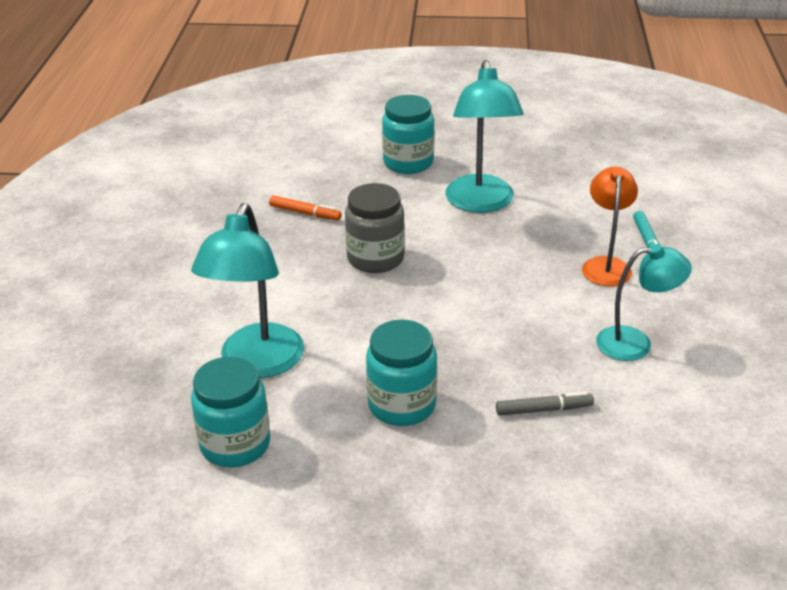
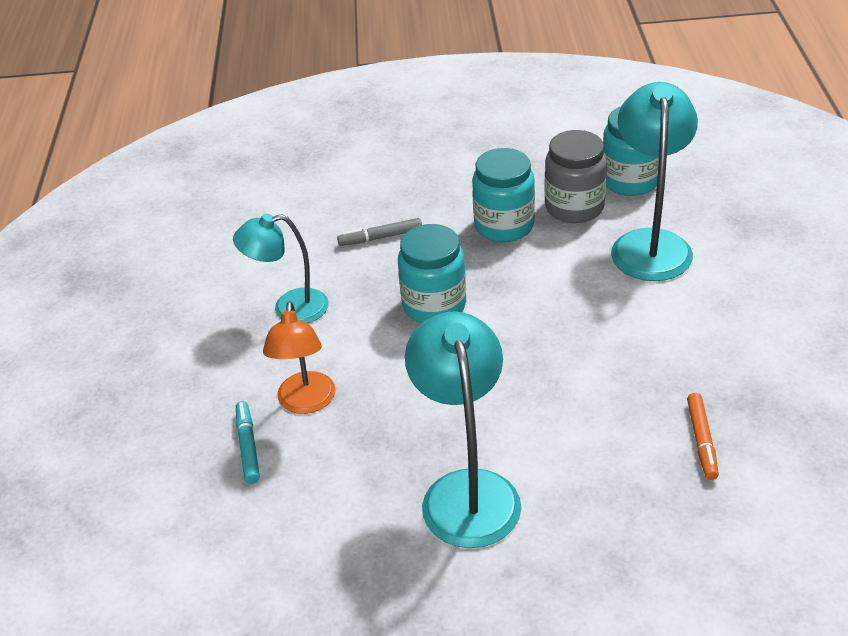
camera: 175 degrees right, 5 degrees up
(305, 213) = (702, 440): orange marker -> orange marker turned 105 degrees counterclockwise
(375, 258) = (581, 378): grey jar -> grey jar (574, 207)
(408, 162) = (593, 570): turquoise jar -> turquoise jar (434, 305)

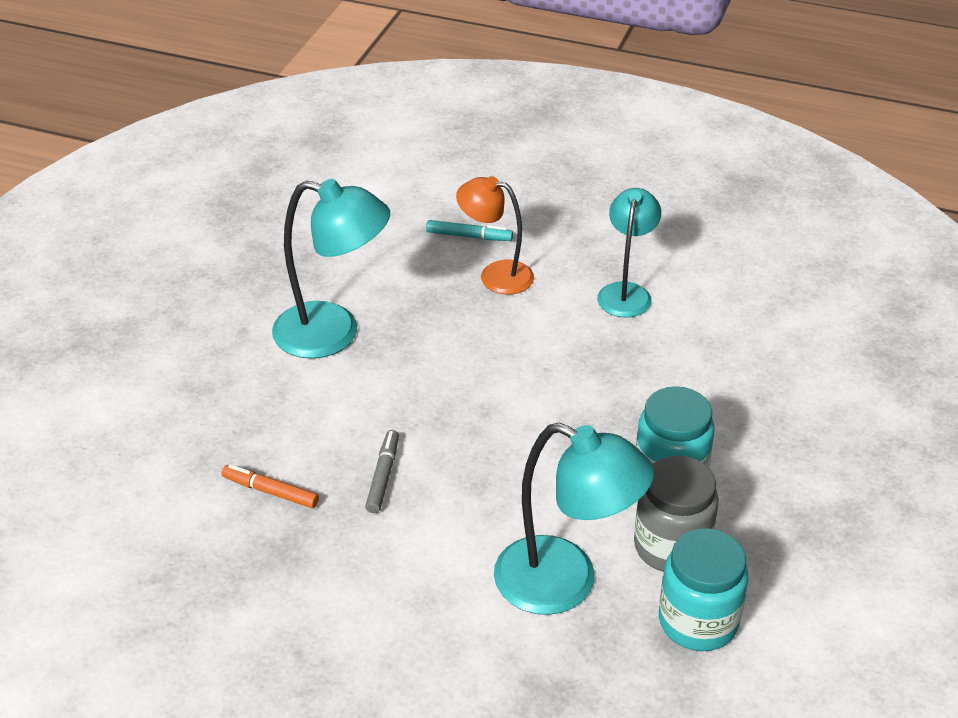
camera: 110 degrees right, 0 degrees up
(380, 237) = (703, 377): grey marker -> grey marker (383, 476)
(434, 305) = (570, 383): turquoise jar -> none

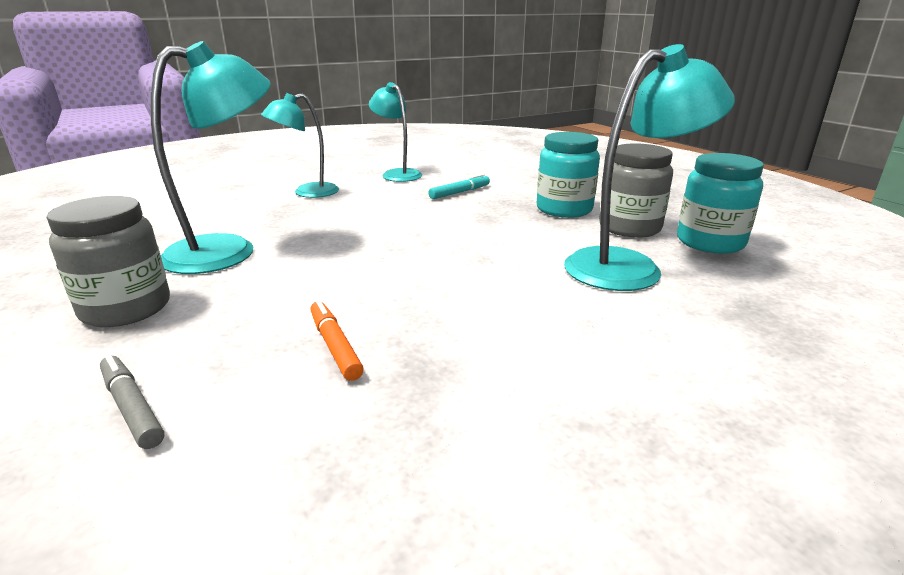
camera: 50 degrees left, 15 degrees down
(215, 363) = (126, 308): none -> grey jar
(270, 491) = (335, 346): orange marker -> orange marker turned 90 degrees clockwise
(383, 476) = (413, 288): grey marker -> grey marker (132, 407)
(469, 236) = (259, 187): turquoise marker -> turquoise marker (460, 192)
(495, 275) = (307, 192): orange lamp -> turquoise lamp

